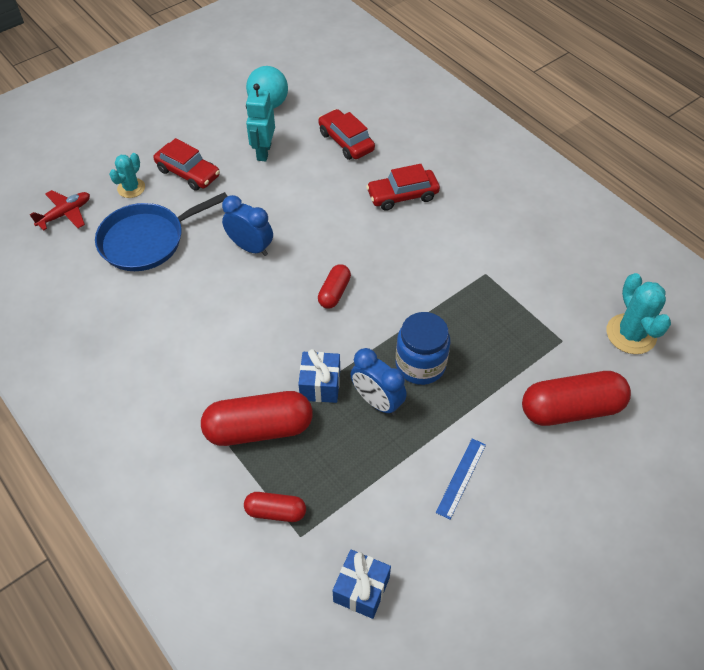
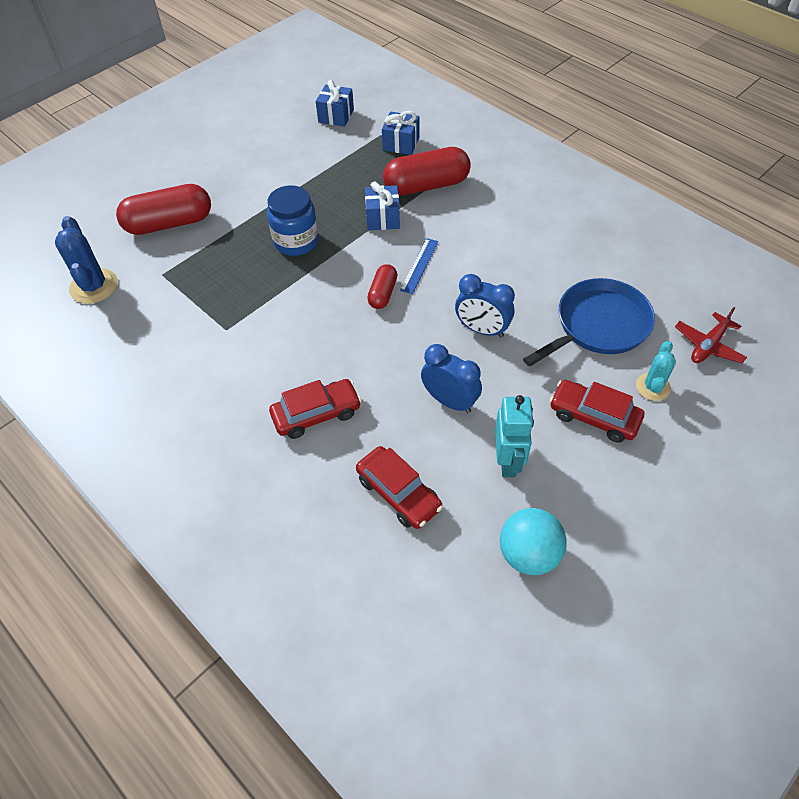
camera: 175 degrees right, 0 degrees up
(275, 511) = (401, 144): red capsule -> blue gift
(377, 401) = (333, 212): blue clock -> blue clock (450, 401)
(461, 477) = (266, 173): blue ruler -> blue ruler (419, 265)
(631, 334) = (94, 286): turquoise cactus -> blue cactus

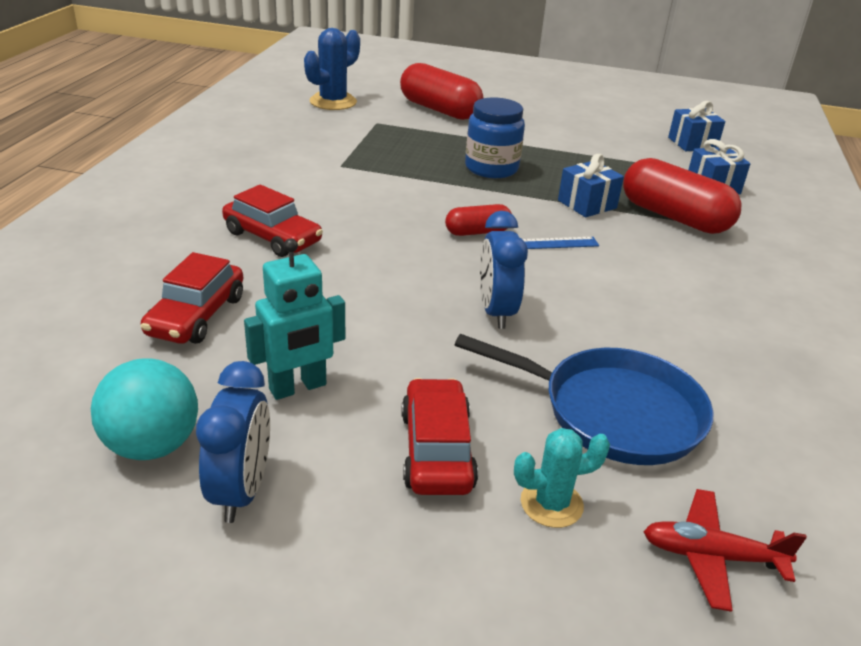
camera: 55 degrees right, 20 degrees down
(450, 401) = (360, 317): blue clock -> blue clock (242, 491)

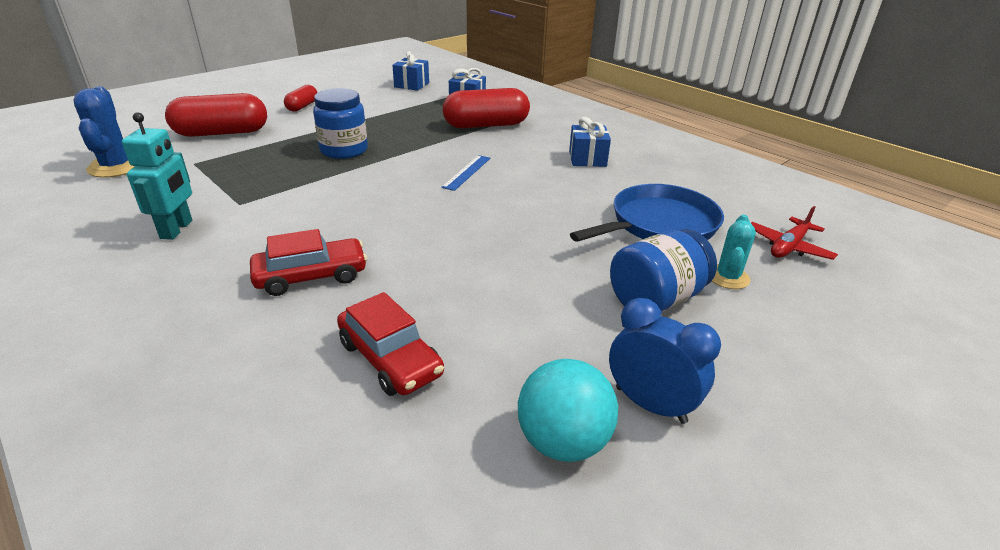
camera: 55 degrees left, 0 degrees up
(298, 387) = (543, 335): turquoise robot -> turquoise robot (177, 229)
(436, 450) = (656, 299): red car -> blue jar
(477, 232) = (422, 188): red capsule -> red capsule (302, 106)
(496, 312) = (526, 220): blue clock -> none
(587, 204) = (437, 141): blue gift -> blue gift (587, 159)

